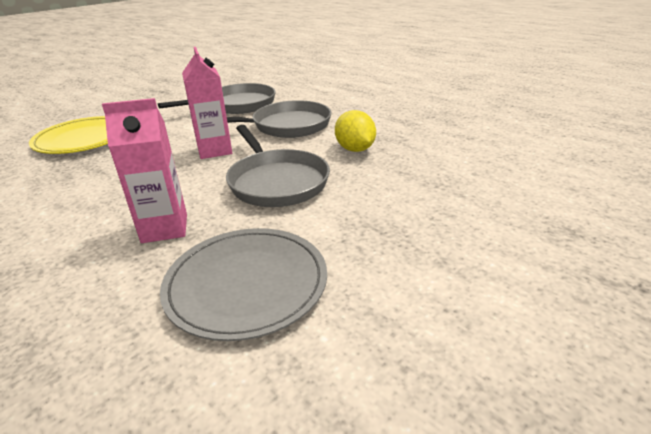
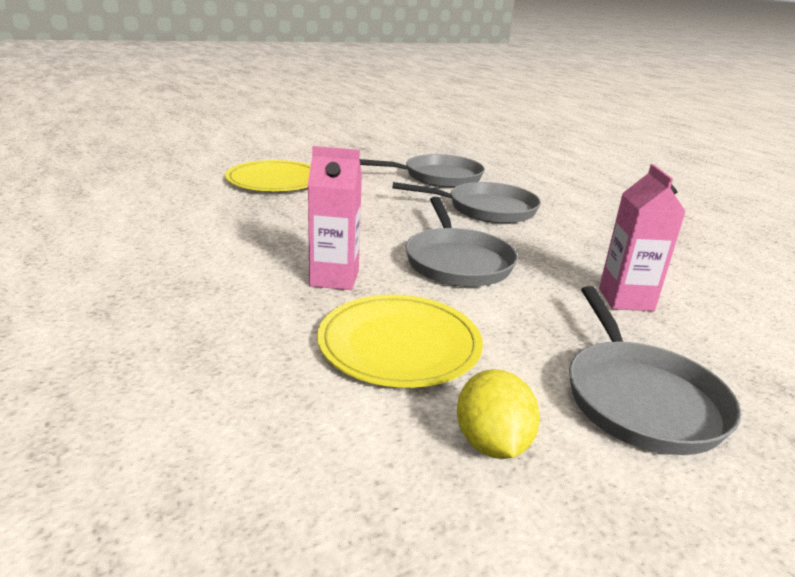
camera: 15 degrees right, 5 degrees down
(214, 150) = (401, 218): pink carton -> pink carton (625, 299)
(246, 284) = (399, 344): grey plate -> yellow plate
(355, 149) = (555, 248): yellow lemon -> yellow lemon (492, 443)
(474, 276) = (640, 398): none -> grey pan

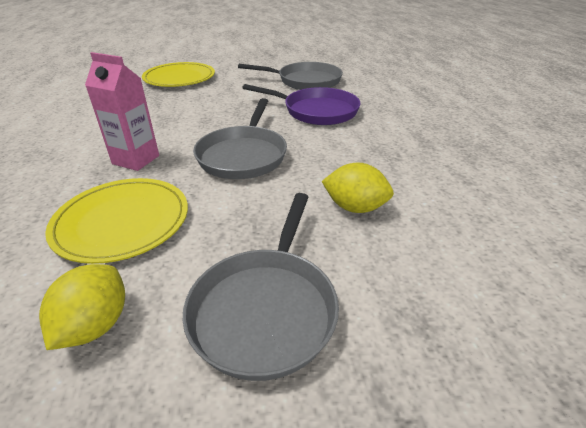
camera: 20 degrees right, 10 degrees up
(486, 209) = (316, 111): grey pan -> purple pan
(625, 299) = (355, 207): pink carton -> yellow lemon

